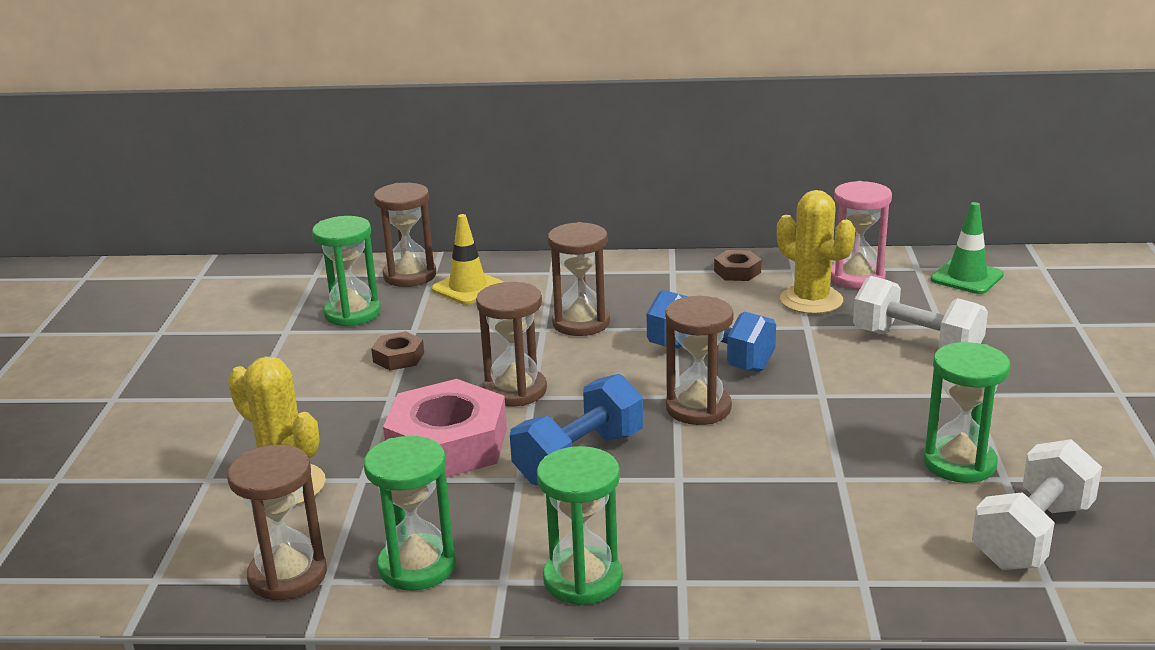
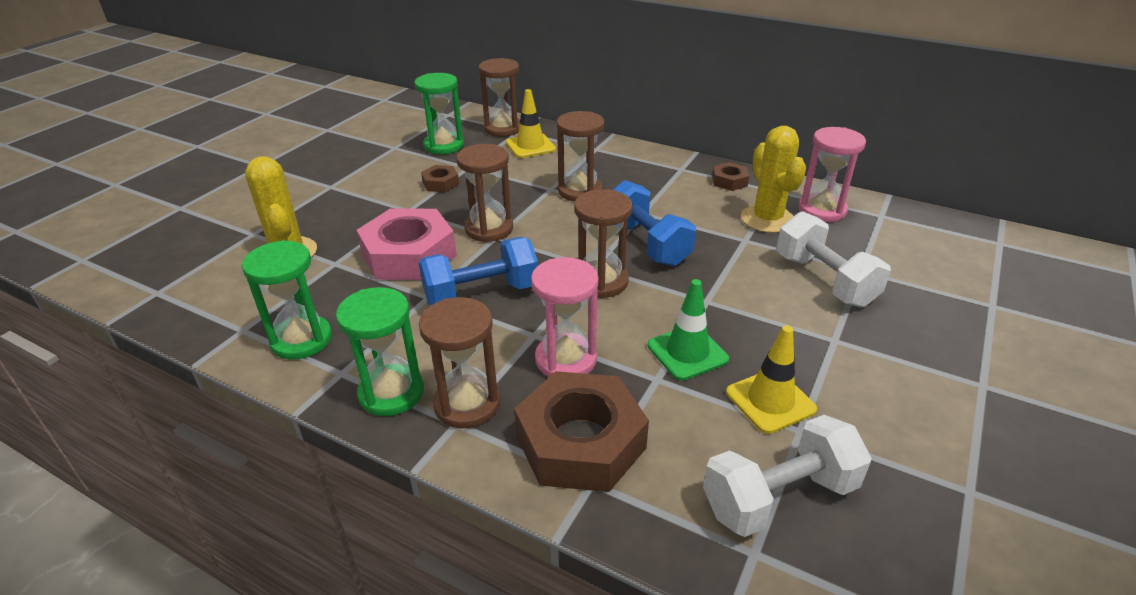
camera: 25 degrees right, 10 degrees up
(287, 575) = (224, 317): brown hourglass -> brown hourglass (467, 404)
(735, 490) = (566, 359): none -> pink hourglass
(821, 554) = (580, 442): none -> brown nut
(959, 463) = (770, 401): green hourglass -> yellow traffic cone
(966, 277) = (919, 234): green traffic cone -> green traffic cone (687, 352)

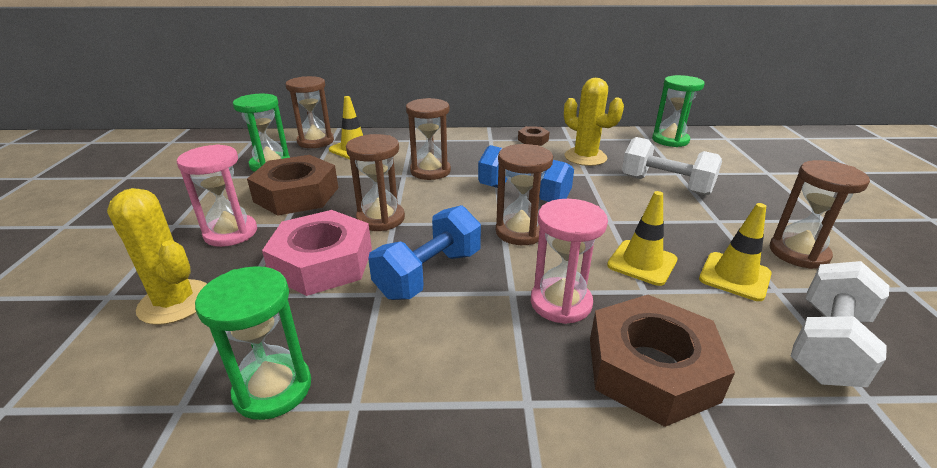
camera: 30 degrees left, 5 degrees down
(391, 393) = (432, 402): green hourglass -> green hourglass (670, 140)
(440, 183) = (296, 194): brown nut -> brown nut, size x2.16
(467, 404) = (519, 379): brown hourglass -> brown hourglass (798, 253)
(687, 352) = (642, 262): green traffic cone -> yellow traffic cone
(822, 210) = (611, 144): pink hourglass -> pink hourglass (231, 233)

